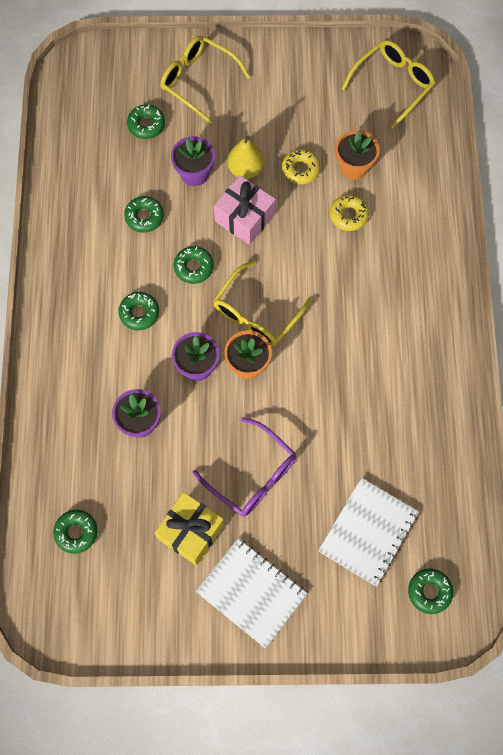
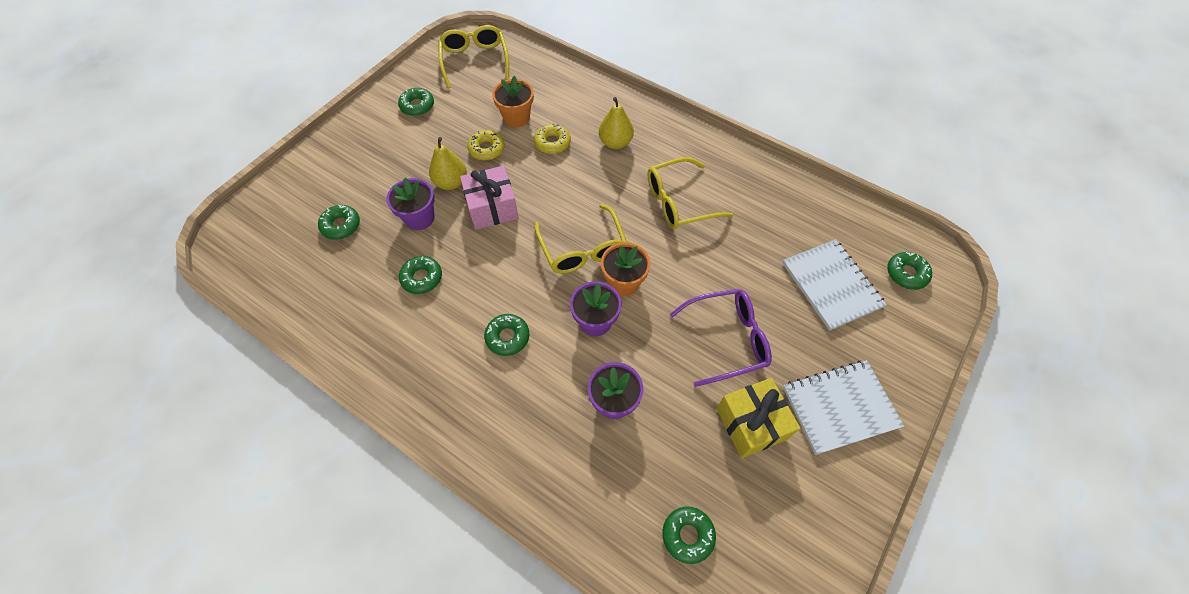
camera: 55 degrees left, 10 degrees down
(193, 267) = (502, 269): green donut -> green donut (417, 106)
(198, 81) = (343, 168): yellow glasses -> yellow glasses (679, 202)
(390, 265) = (615, 143): none -> yellow pear

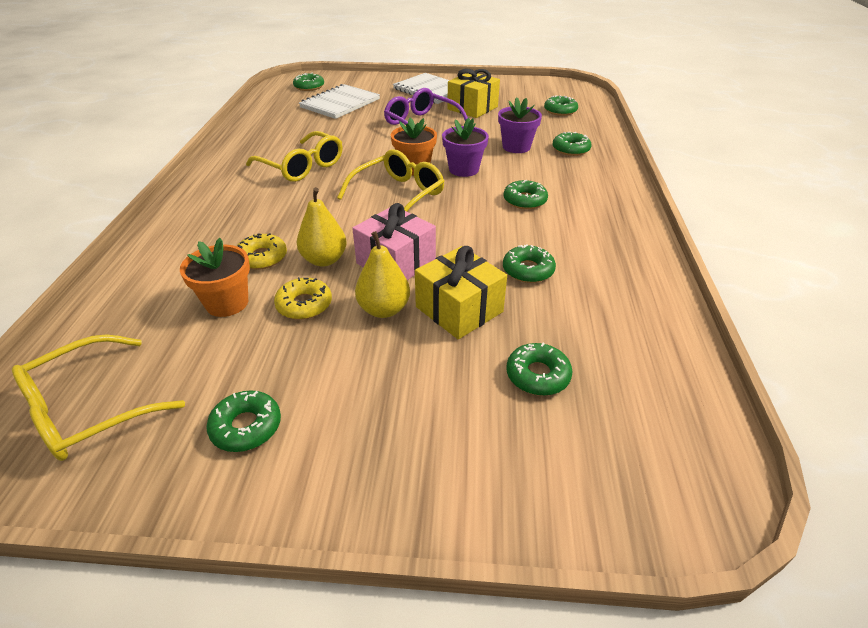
camera: 120 degrees left, 20 degrees down
(419, 218) = (459, 309): purple flower pot -> yellow gift
(573, 457) = (570, 149): none -> green donut
(615, 143) = (238, 217): yellow pear -> yellow pear (324, 260)

